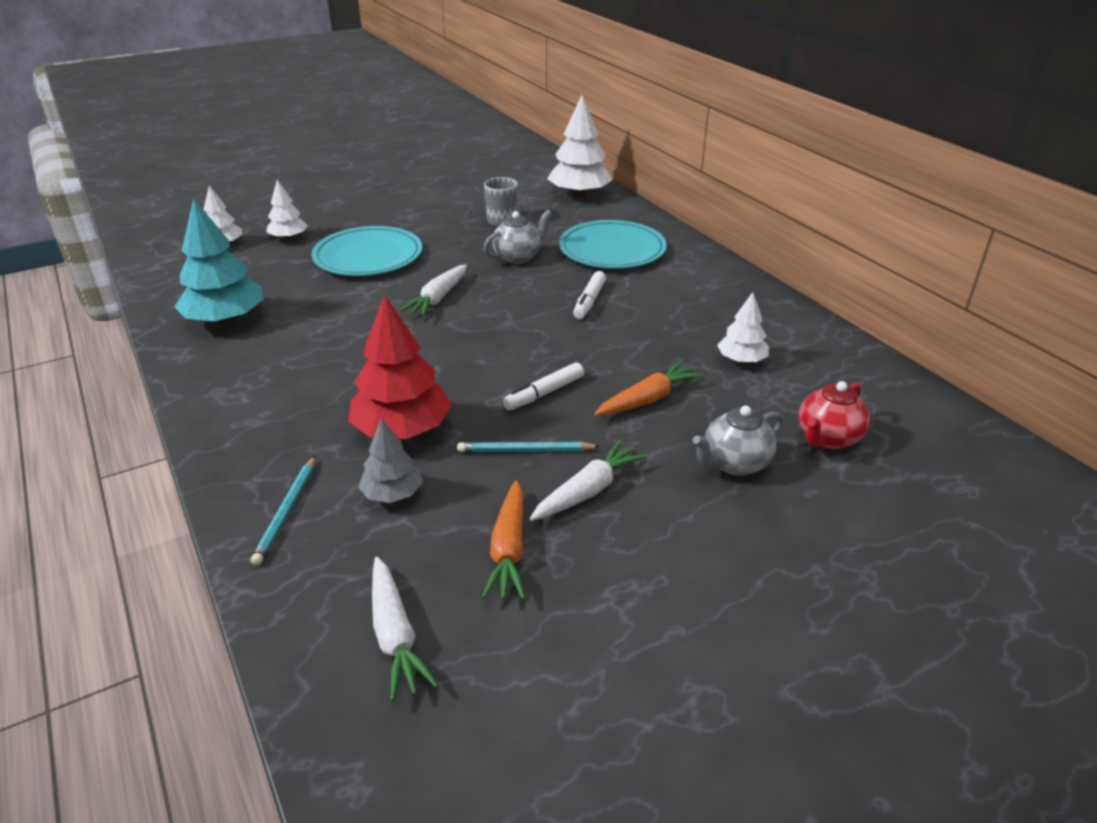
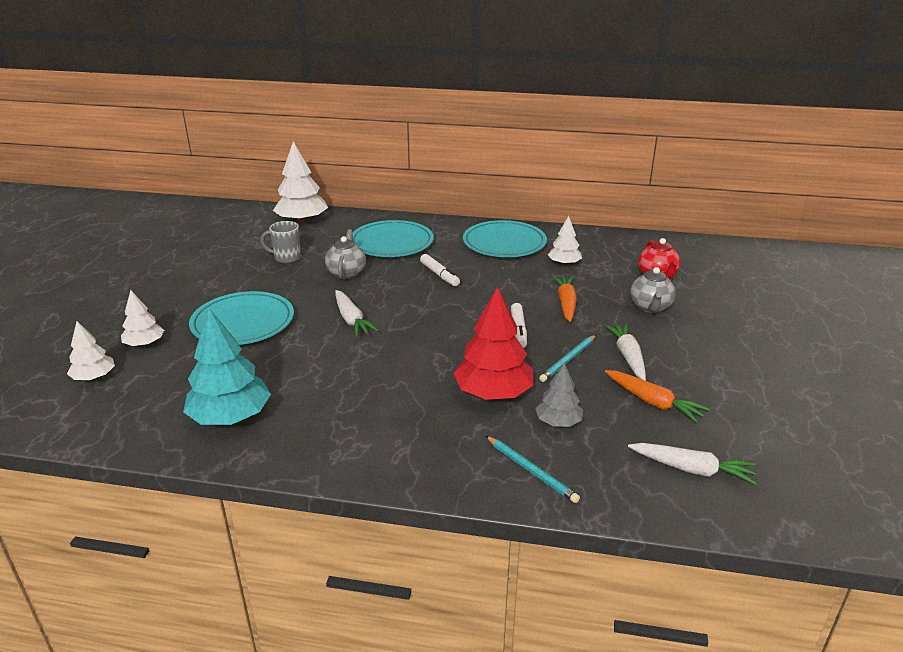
camera: 50 degrees left, 5 degrees down
(722, 305) = (504, 243): none -> turquoise plate

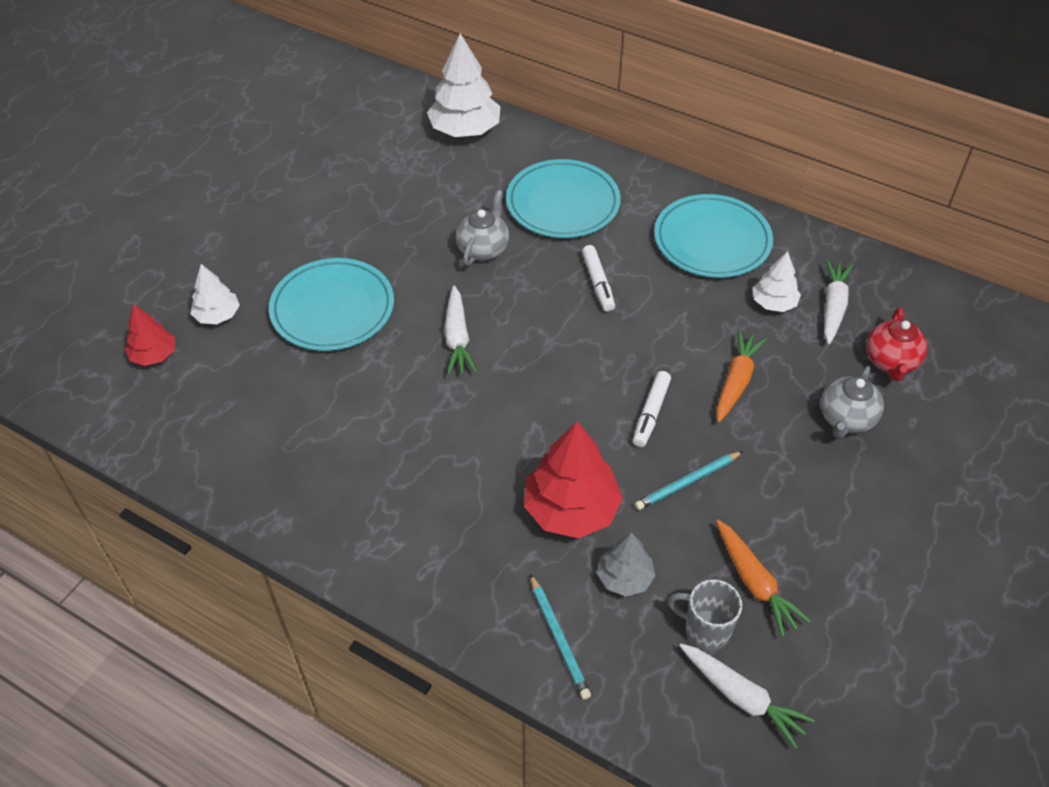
camera: 20 degrees right, 20 degrees up
(94, 377) = (154, 355): white tree -> red tree
(230, 417) = (274, 458): turquoise tree -> none
(286, 258) = (420, 201): grey mug -> grey mug (705, 630)
(627, 356) = (765, 498): white carrot -> white carrot (833, 306)

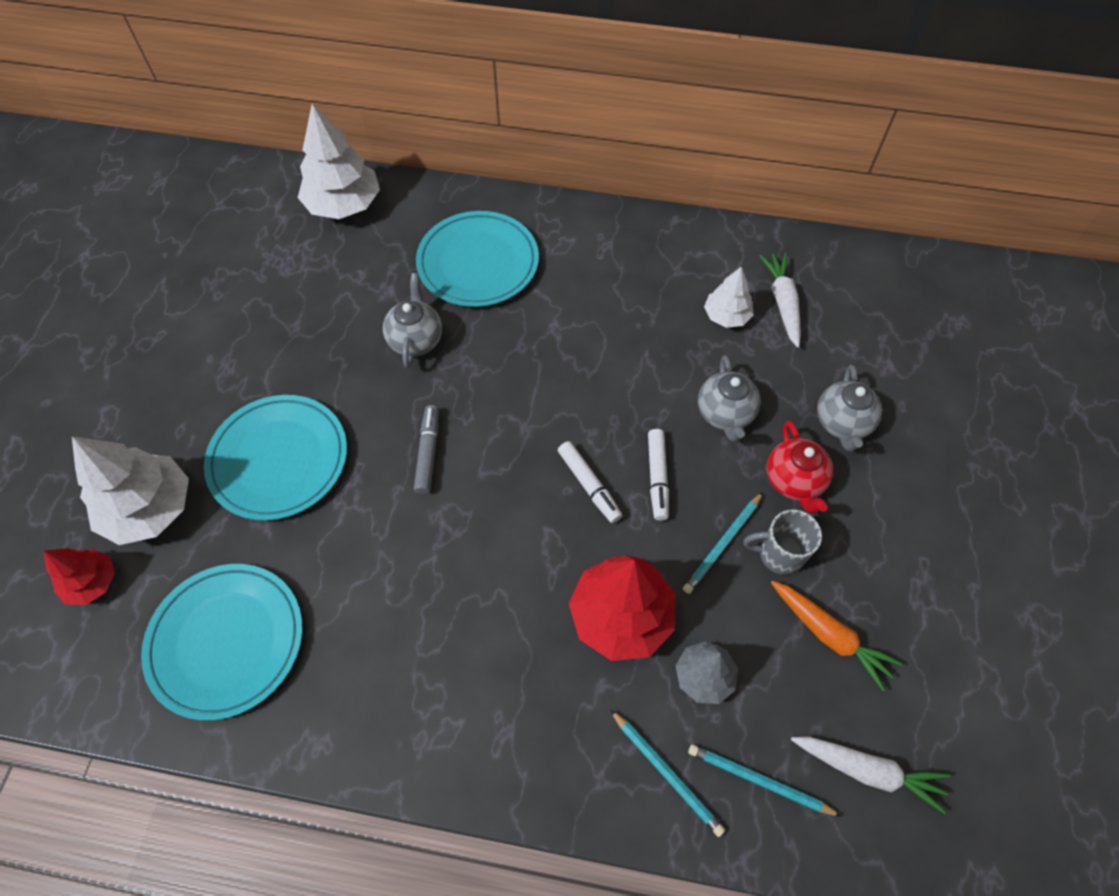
camera: 20 degrees left, 10 degrees up
(217, 315) = (150, 508): white tree -> white tree, size x1.77
(457, 338) = (428, 453): white carrot -> grey marker
(598, 283) = (548, 344): white marker -> white marker (589, 485)
(638, 671) = (759, 781): none -> turquoise pencil
(705, 630) = (804, 707): grey mug -> grey mug (779, 554)
(712, 240) = (641, 263): turquoise plate -> turquoise plate (226, 641)
(736, 381) = (725, 414): orange carrot -> grey teapot
(891, 362) = (858, 348): red teapot -> red teapot (794, 481)

